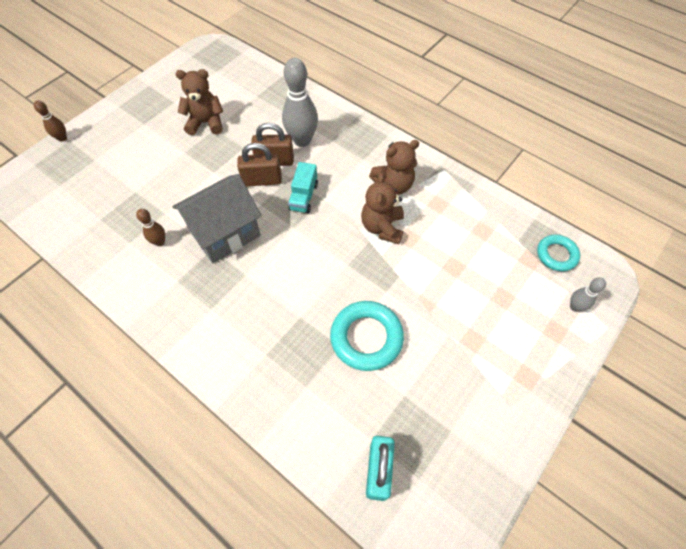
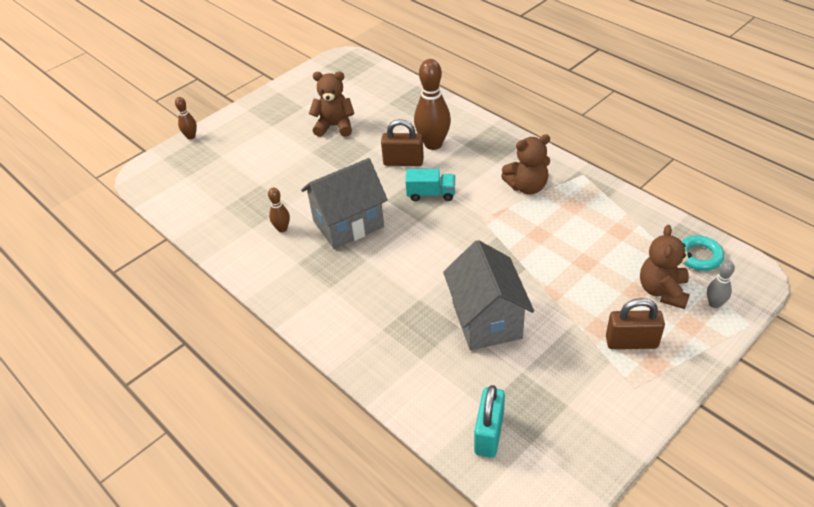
camera: 10 degrees right, 15 degrees down
(262, 180) = (389, 178): brown padlock -> brown padlock (631, 342)
(302, 140) = (433, 144): grey bowling pin -> brown bowling pin
(303, 196) = (431, 194): turquoise truck -> turquoise truck turned 105 degrees counterclockwise
(366, 338) = (486, 320): turquoise ring -> grey house
(382, 227) = (511, 224): brown teddy bear -> brown teddy bear (662, 291)

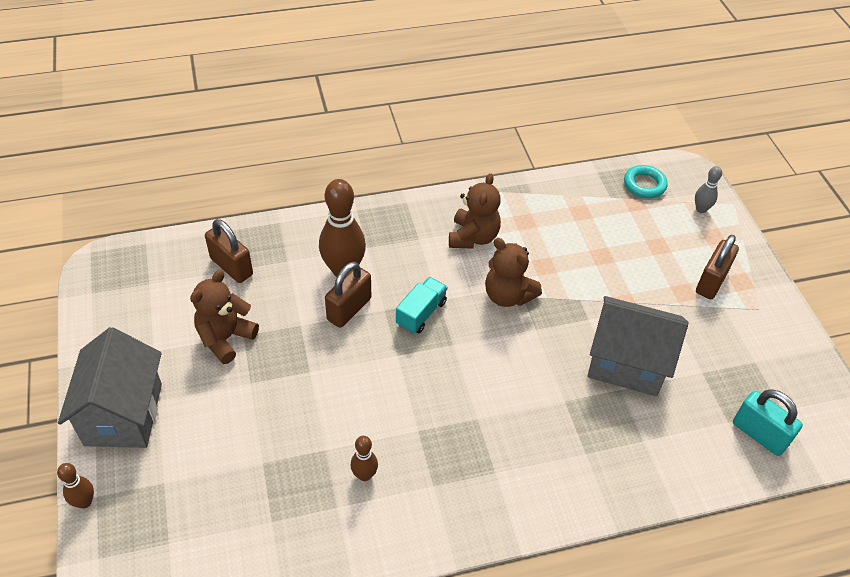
camera: 65 degrees left, 5 degrees up
(348, 224) = (408, 407): grey house -> grey house (123, 414)
(390, 101) = (231, 267): none -> brown padlock
(662, 291) = (668, 229): brown teddy bear -> brown teddy bear (508, 295)

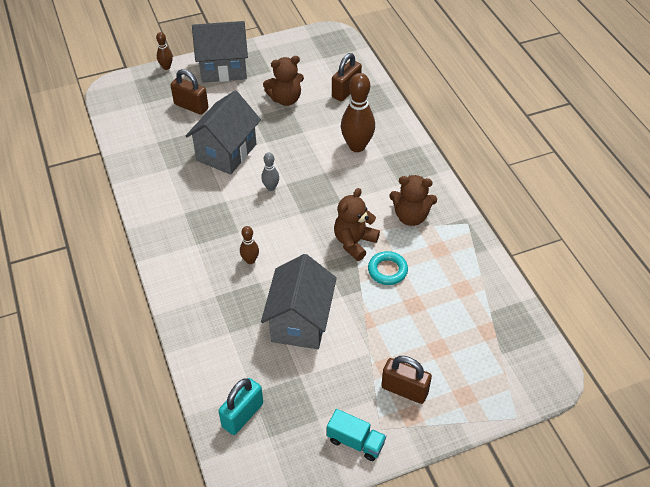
camera: 85 degrees right, 0 degrees up
(225, 338) = (285, 99): brown teddy bear -> brown teddy bear turned 135 degrees clockwise
(320, 423) = (226, 152): none -> grey house
(349, 309) = (321, 154): brown padlock -> brown padlock (191, 106)
(364, 475) = (190, 178): brown bowling pin -> brown bowling pin (250, 260)
(421, 313) = (326, 192): turquoise truck -> turquoise truck (355, 442)
(644, 185) = (517, 339): turquoise ring -> turquoise ring (387, 270)
(701, 209) = (499, 386): grey bowling pin -> grey bowling pin (271, 187)

